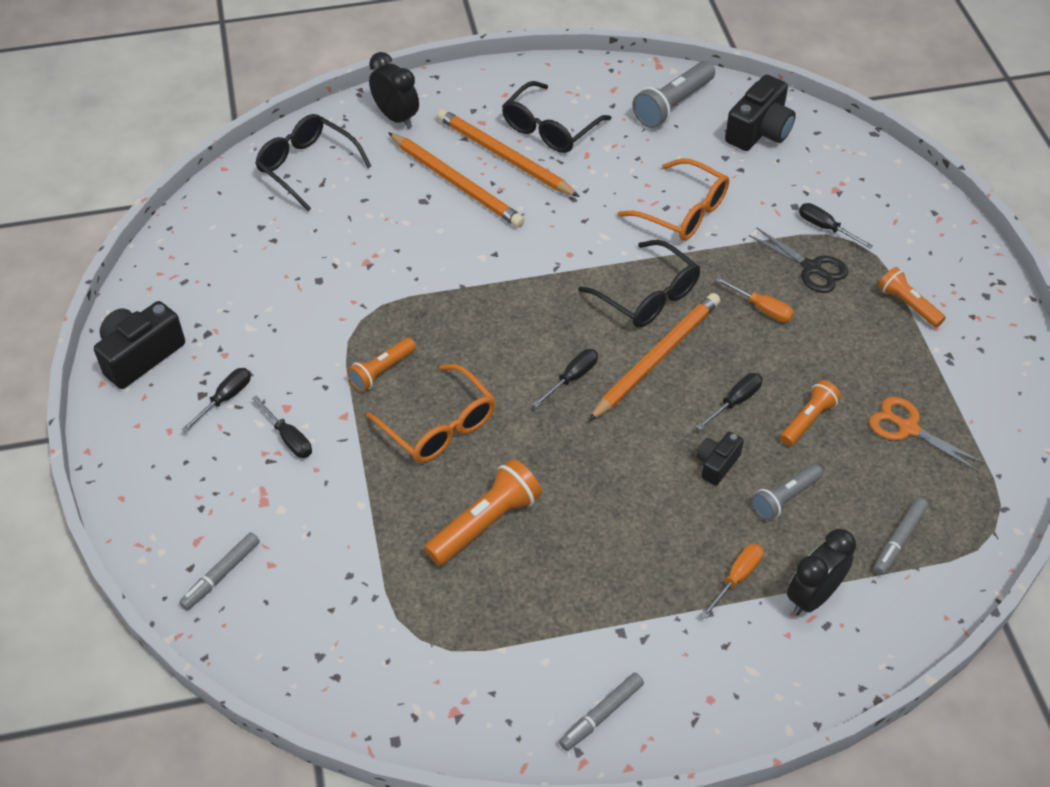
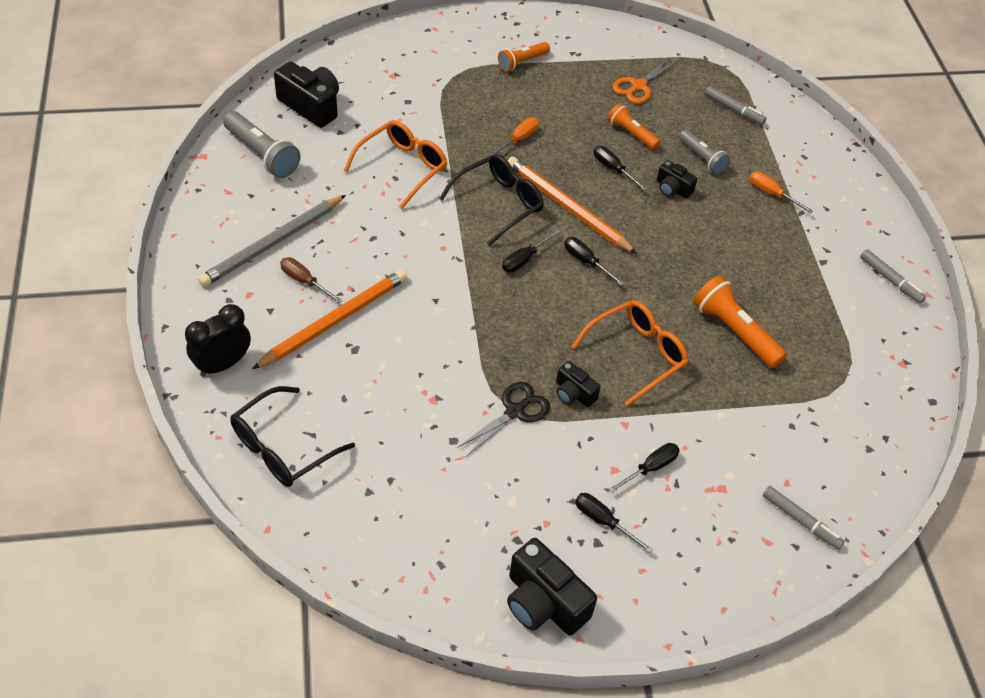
camera: 90 degrees left, 0 degrees up
(381, 371) = (573, 393): orange flashlight -> black camera
(504, 156) = (304, 281): orange pencil -> brown screwdriver
(549, 129) = (272, 243): black glasses -> grey pencil
(811, 268) = (479, 104): black scissors -> black scissors (515, 411)
(813, 596) = (782, 159): black clock -> none
(825, 228) = (435, 89): black screwdriver -> black screwdriver (524, 259)

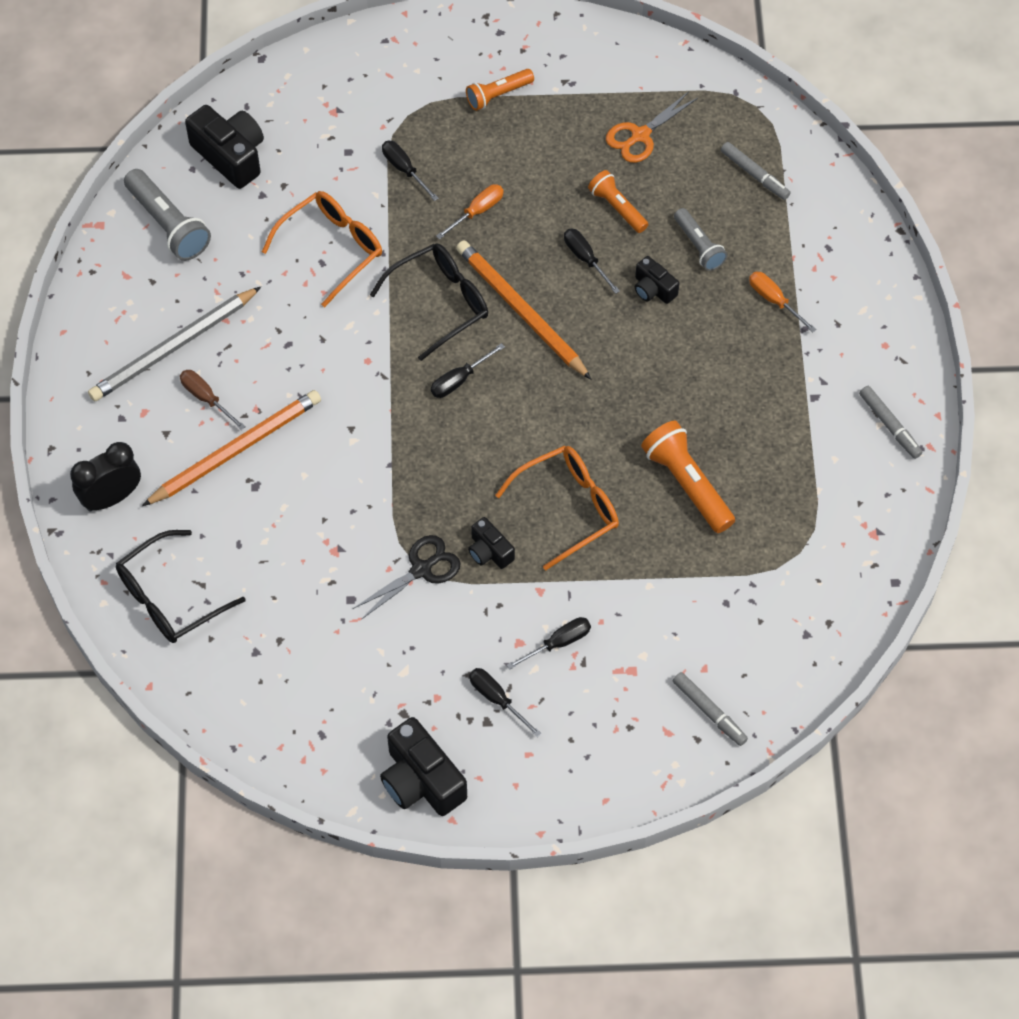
camera: 10 degrees right, 10 degrees up
(586, 262) = (531, 386): black screwdriver -> black screwdriver (404, 169)

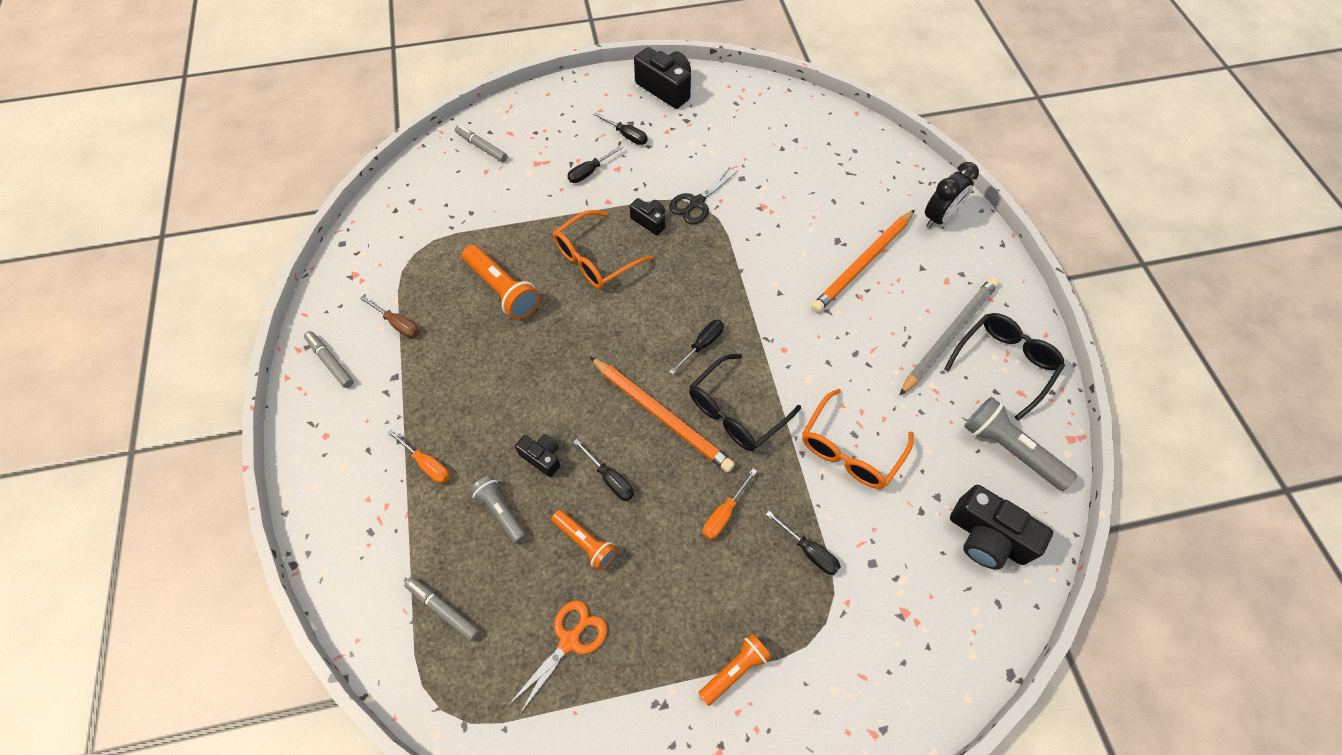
camera: 170 degrees right, 0 degrees up
(169, 598) = (867, 162): black glasses -> black glasses (1004, 363)
(206, 398) = (903, 298): brown screwdriver -> brown screwdriver (398, 324)

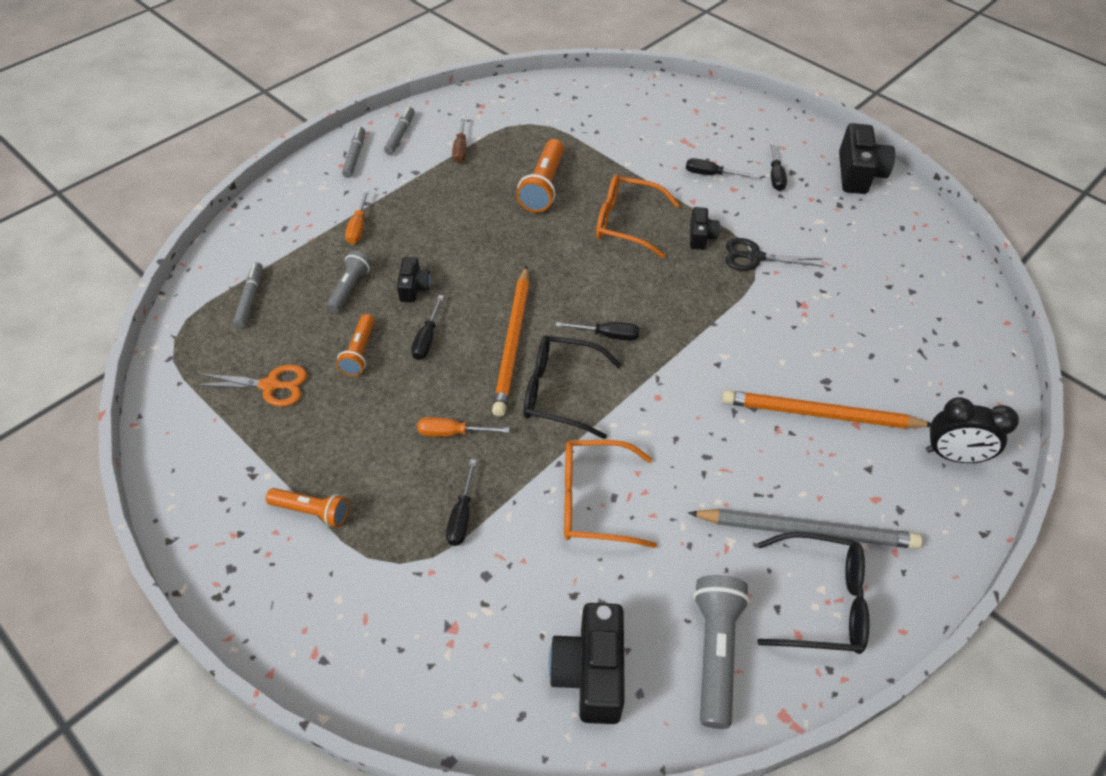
camera: 55 degrees right, 10 degrees down
(482, 147) = (664, 103): grey marker -> grey marker (355, 156)

